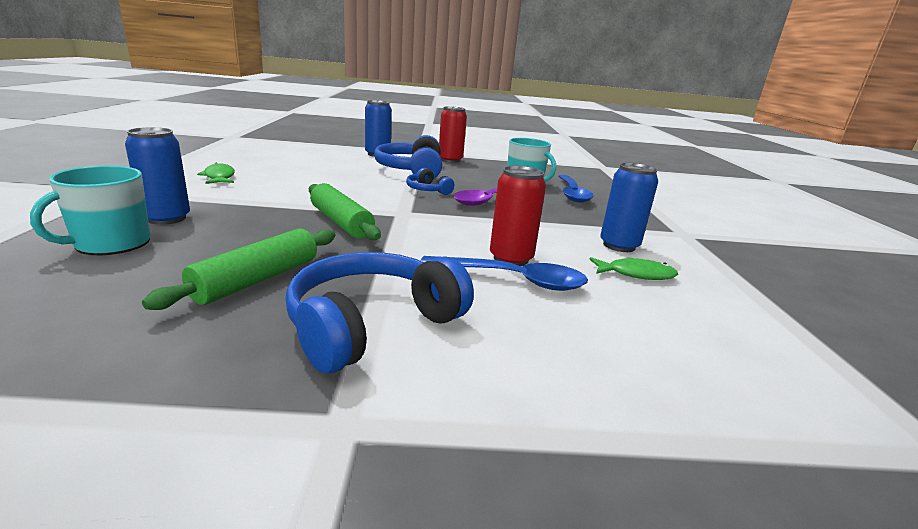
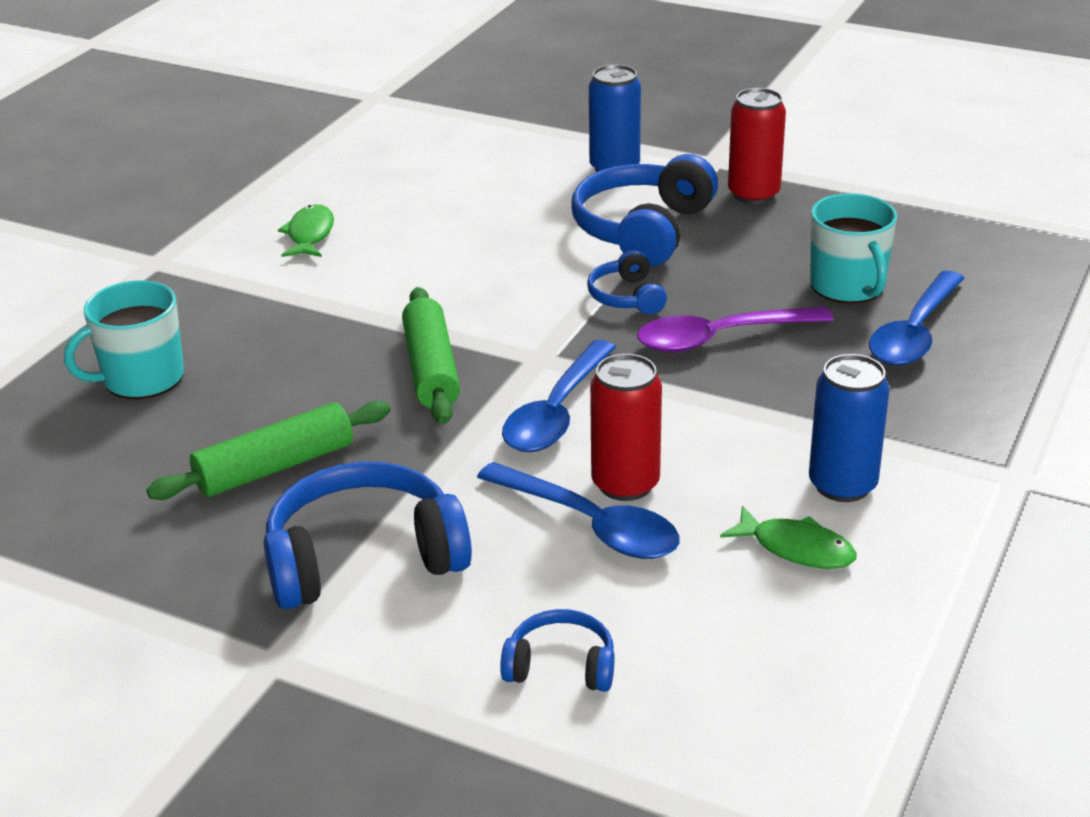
camera: 30 degrees right, 10 degrees up
(166, 218) = (212, 334): blue can -> none
(436, 233) = (557, 412): none -> blue spoon
(589, 366) = (561, 666): none -> blue headphones

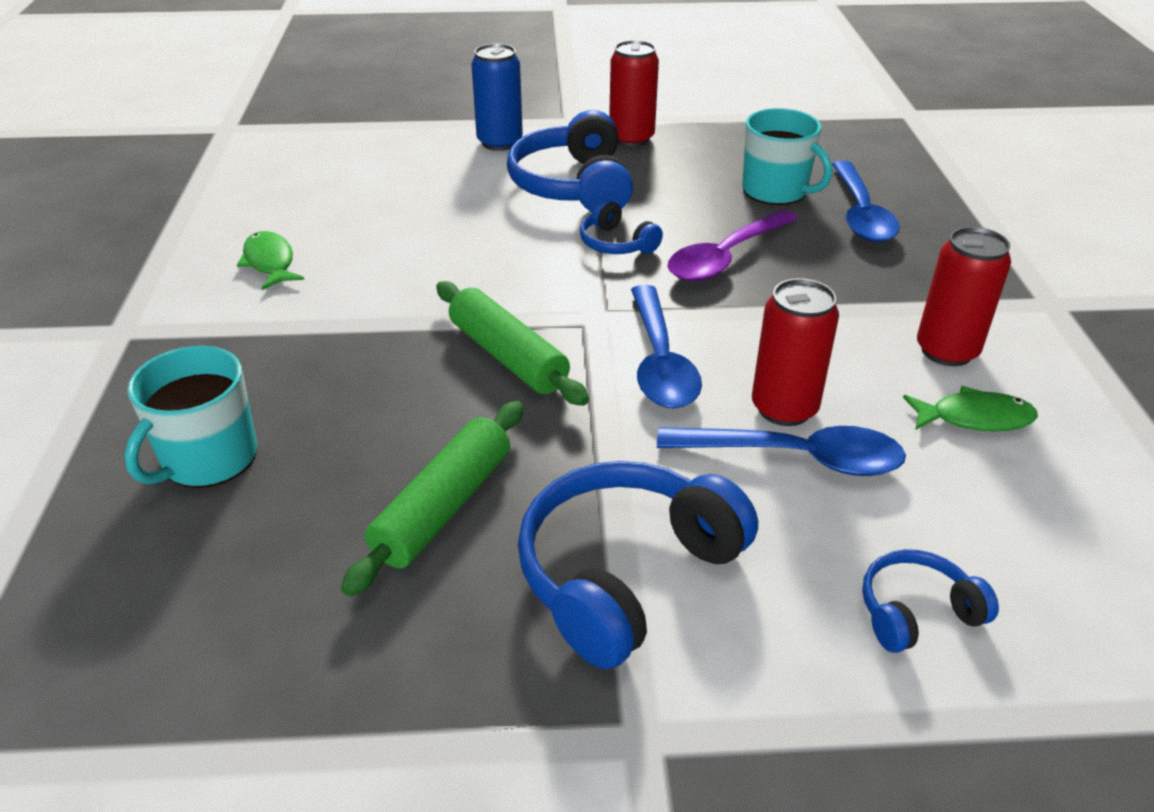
camera: 30 degrees left, 5 degrees up
(842, 485) = (946, 351): blue can -> red can

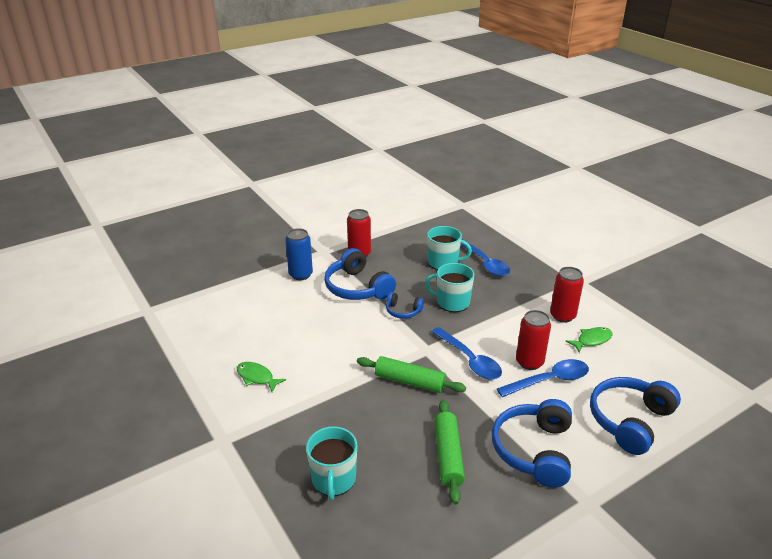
camera: 30 degrees left, 5 degrees down
(726, 257) = (452, 302): purple spoon -> turquoise mug
(916, 612) = (629, 421): blue headphones -> blue headphones, size x1.93

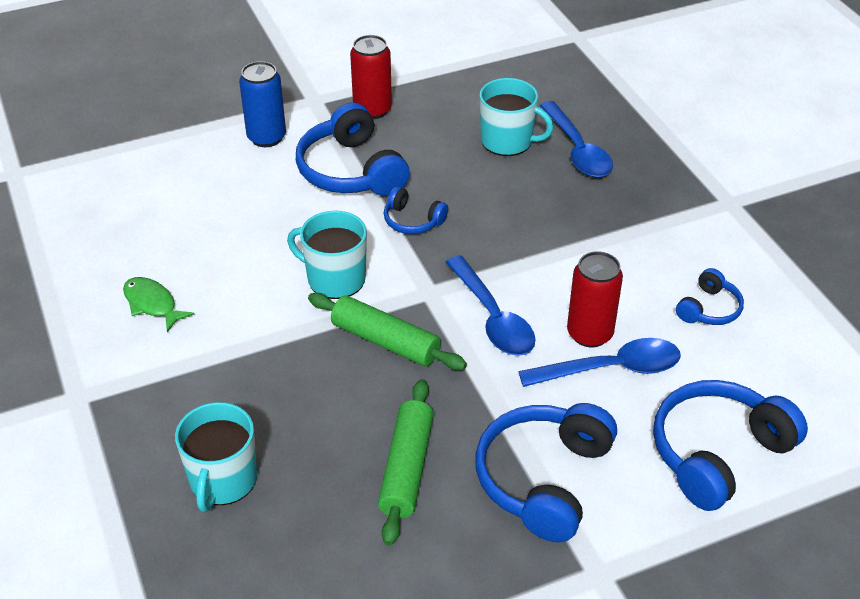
camera: 10 degrees right, 10 degrees up
(452, 302) = (498, 214): turquoise mug -> turquoise mug (335, 279)
(562, 316) = (675, 260): red can -> none
(592, 340) = (709, 309): green fish -> blue headphones

